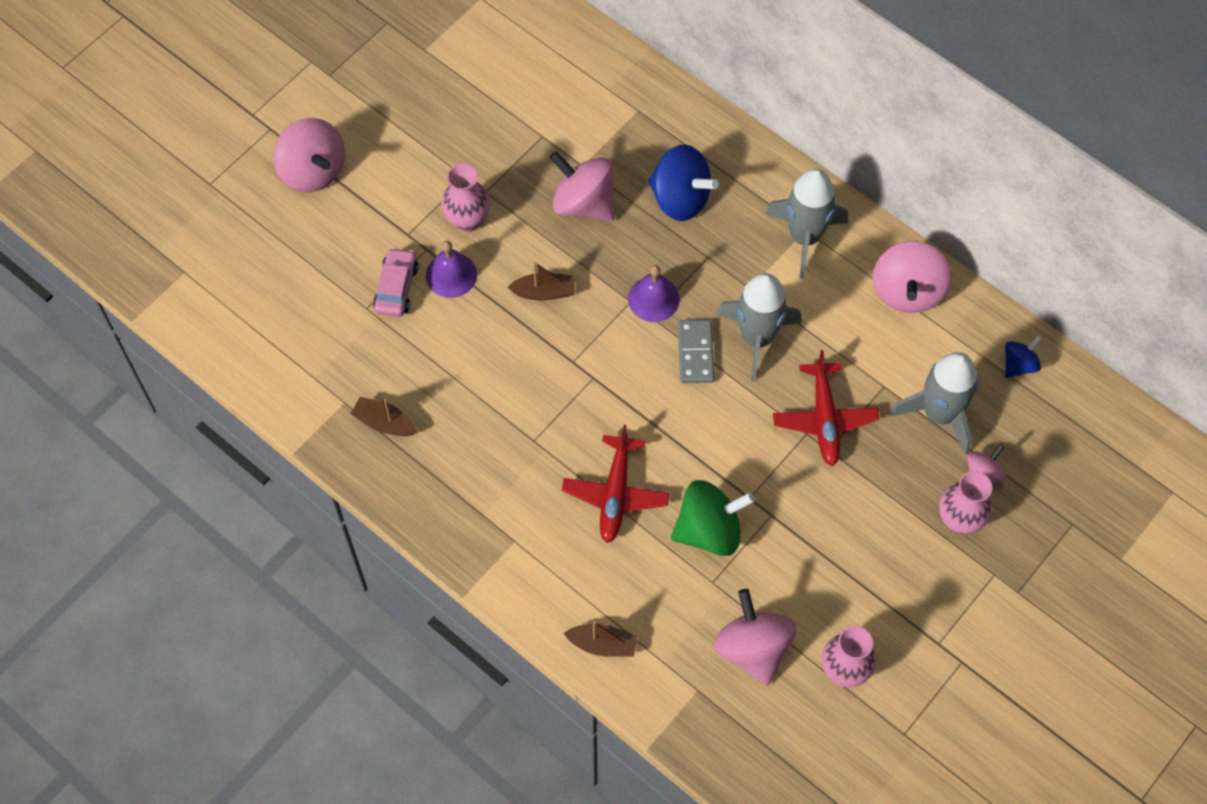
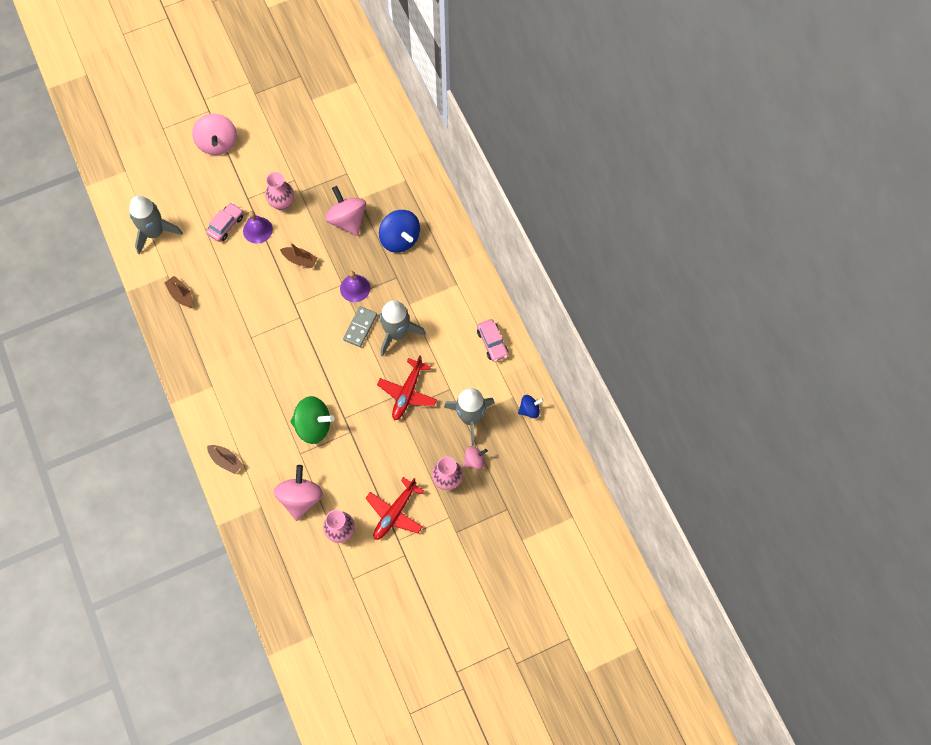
camera: 25 degrees right, 5 degrees up
(615, 494) = (276, 384): red plane -> red plane (395, 512)
(804, 237) = (454, 289): grey rocket -> grey rocket (155, 233)
(907, 291) = (492, 343): pink spinning top -> pink car

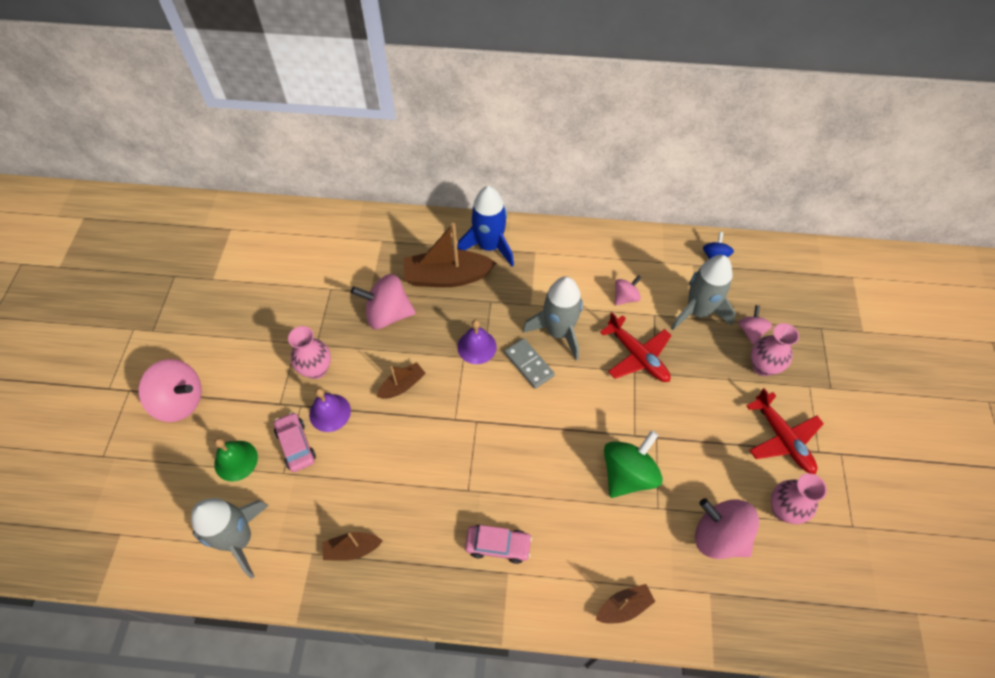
camera: 60 degrees left, 10 degrees down
(198, 199) = (236, 460): none -> green bell
(400, 239) = (447, 277): blue spinning top -> brown boat
(443, 251) = (489, 246): none -> blue rocket
(453, 363) = (625, 297): none -> pink spinning top
(492, 343) = (621, 253): pink car -> pink car (498, 545)

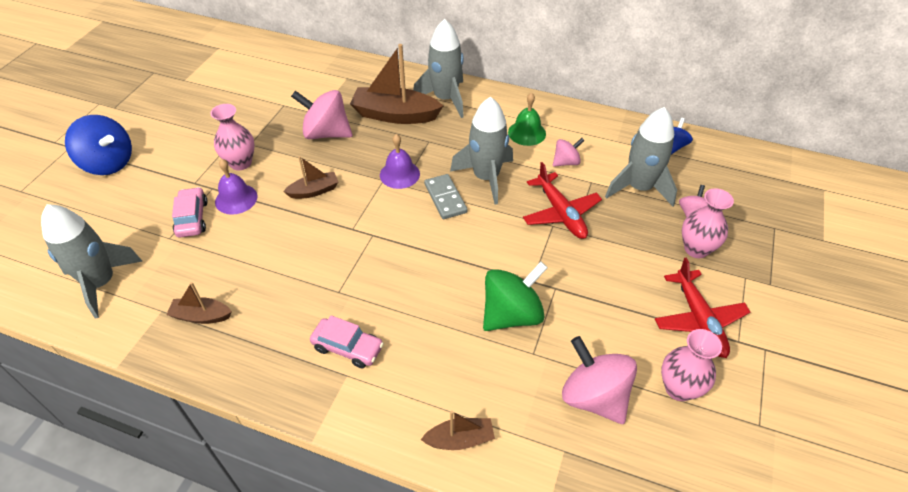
camera: 15 degrees right, 10 degrees down
(180, 401) = (108, 163): pink spinning top -> blue spinning top
(236, 460) = (132, 219): green bell -> green bell (527, 133)
(489, 246) = (445, 99): blue rocket -> grey rocket

